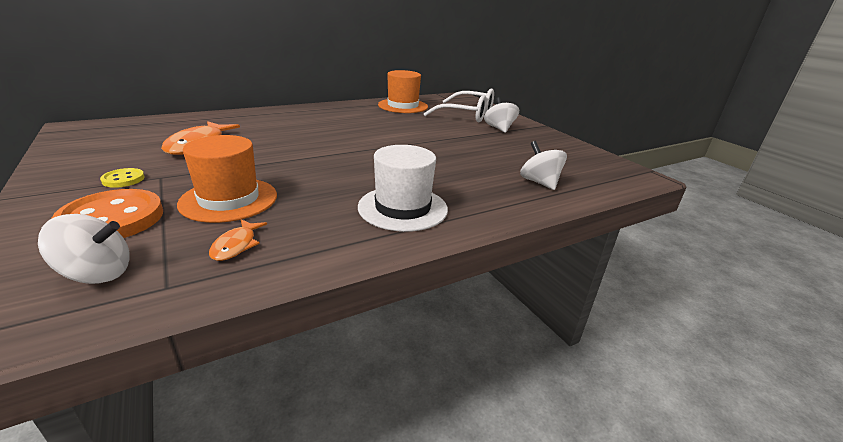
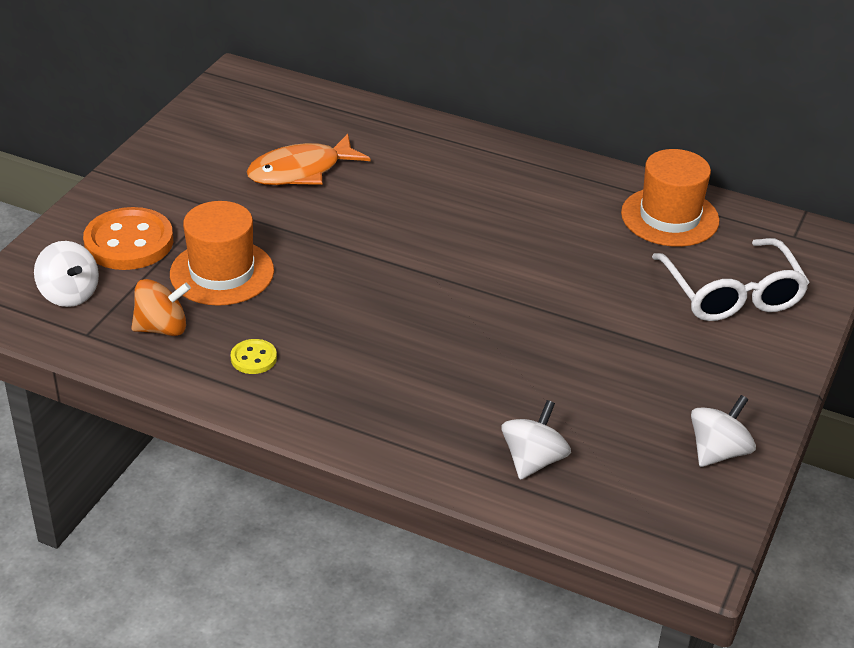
camera: 55 degrees right, 10 degrees up
(123, 179) = (186, 193): yellow button -> yellow button (253, 358)
(236, 245) = (162, 328): orange fish -> orange spinning top
(402, 208) = (331, 383): white hat -> none
(499, 128) = (711, 352): white spinning top -> white spinning top (718, 452)

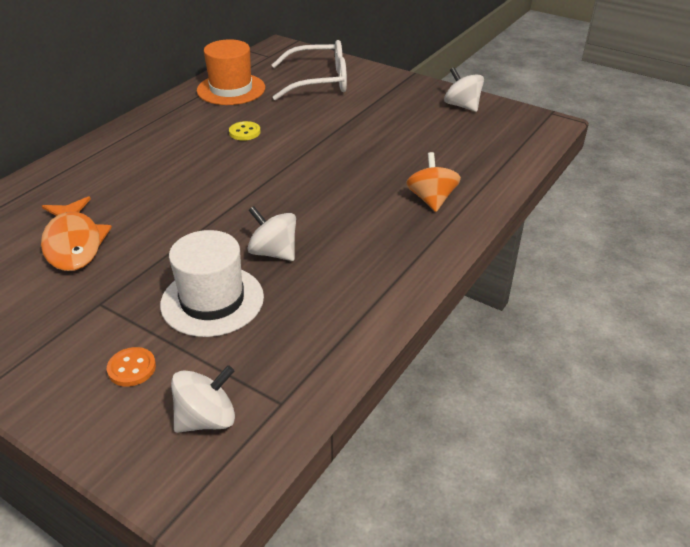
camera: 80 degrees left, 0 degrees up
(129, 242) = (132, 368): orange button -> orange button, size x0.48
(162, 328) = (286, 344): orange spinning top -> orange spinning top (431, 200)
(222, 272) = (212, 300): orange hat -> white hat
(253, 358) = (343, 285): yellow button -> yellow button (244, 132)
(533, 460) = (470, 166): white spinning top -> white spinning top (273, 252)

